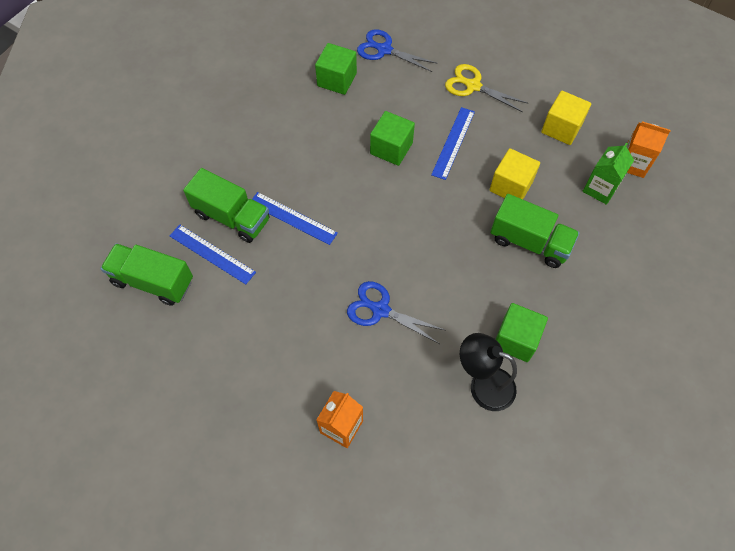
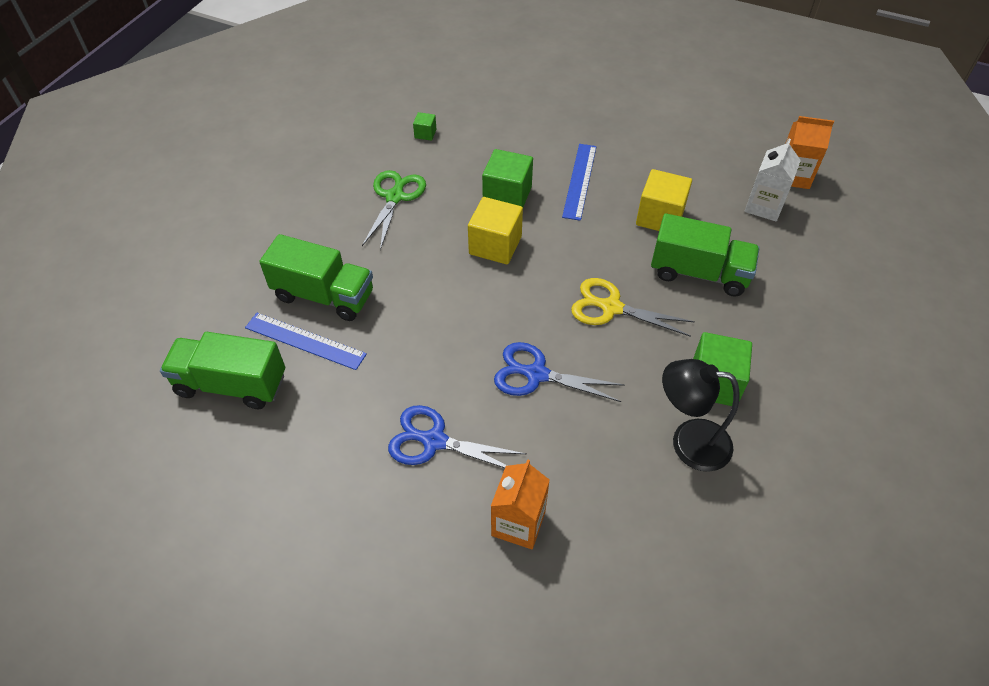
camera: 10 degrees left, 10 degrees down
(292, 218) = (402, 286): blue ruler -> none
(302, 136) = (395, 196): none -> green scissors
(337, 80) = (425, 133): green cube -> green cube, size x0.49
(384, 49) = (474, 97): blue scissors -> blue scissors (433, 441)
(472, 85) = (586, 121): yellow scissors -> yellow scissors (610, 307)
(561, 128) = (701, 151): yellow cube -> yellow cube (495, 245)
(600, 189) = (764, 206): green carton -> white carton

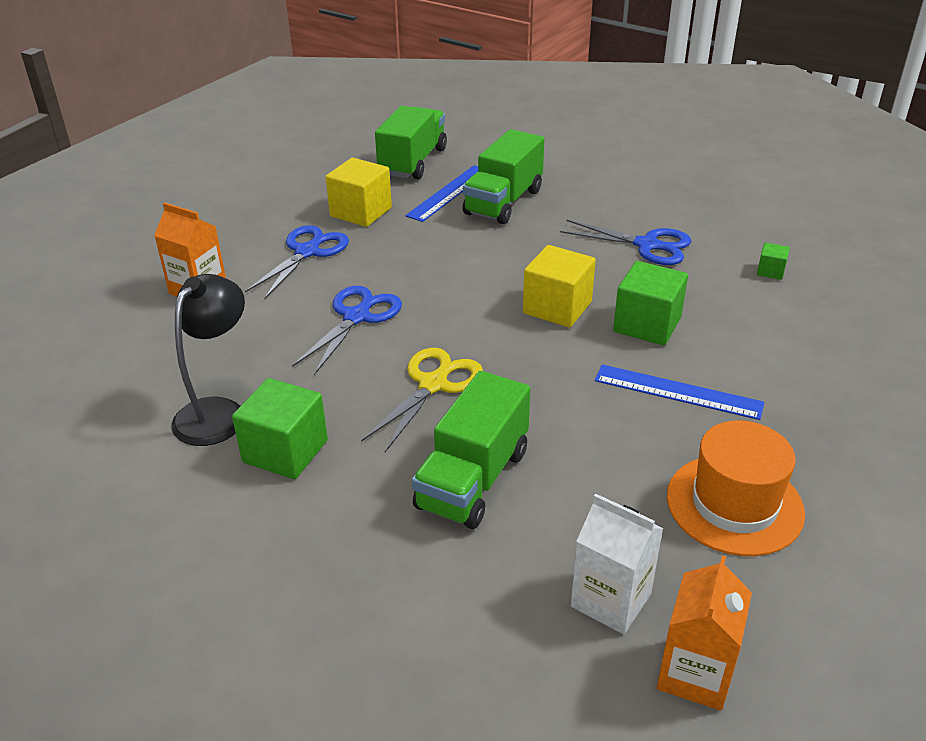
camera: 100 degrees right, 15 degrees down
(395, 196) = (648, 245): green scissors -> blue scissors
(660, 217) = (595, 461): yellow cube -> yellow cube (361, 212)
(673, 159) = (734, 504): none -> orange hat

